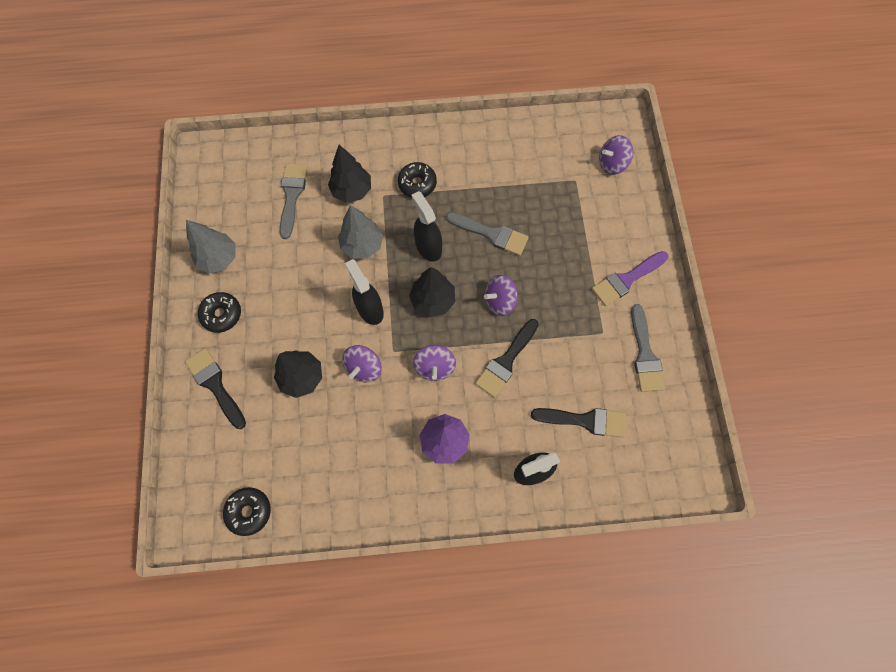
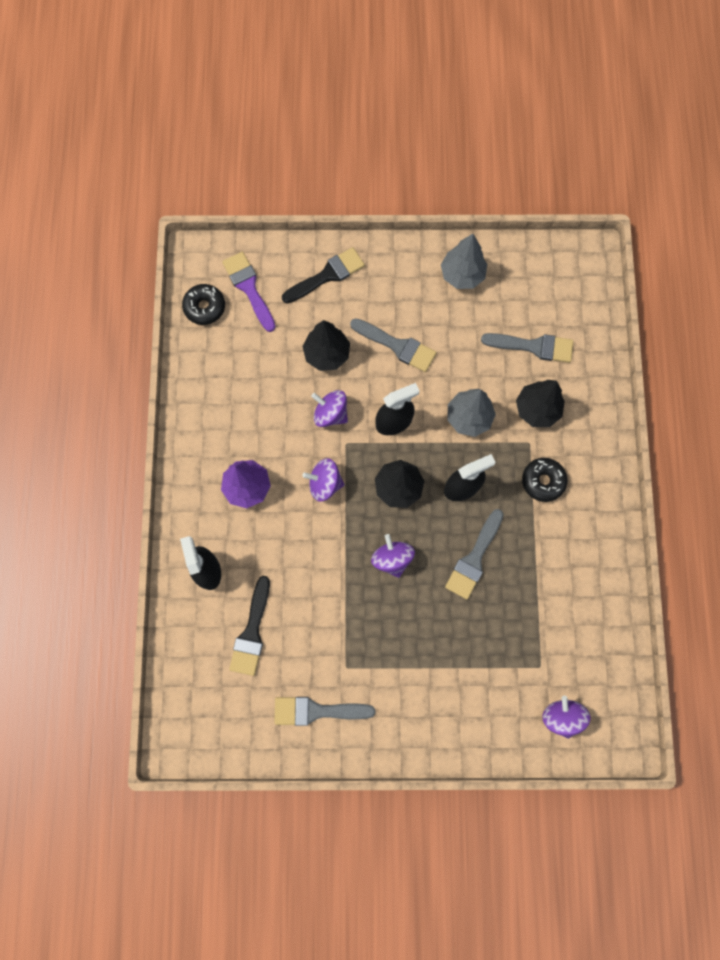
camera: 95 degrees right, 5 degrees up
(222, 314) = (400, 279): black donut -> none
(292, 311) = (397, 346): none -> grey brush
(506, 361) = (324, 557): black brush -> none
(626, 280) = (407, 706): purple brush -> purple brush (249, 288)

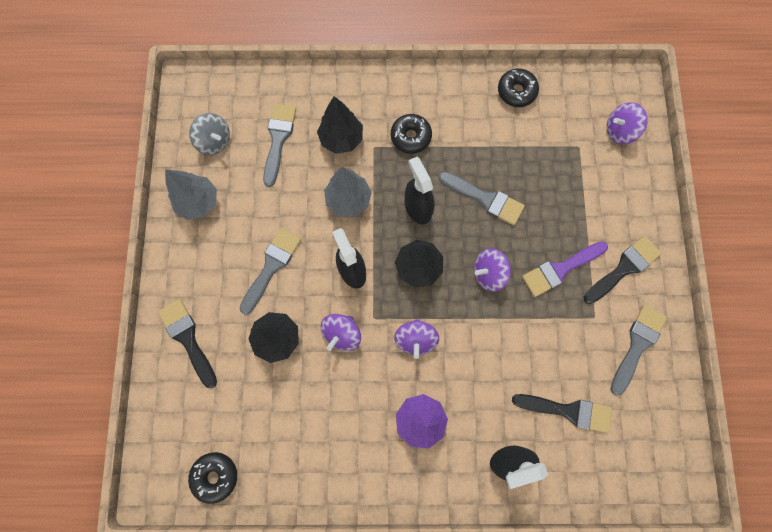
camera: 90 degrees left, 0 degrees up
(249, 288) = (196, 425): purple brush -> purple brush (560, 269)
(316, 711) = (637, 345): grey brush -> grey brush turned 150 degrees counterclockwise
(399, 705) = (624, 268): none -> black brush
(528, 285) = (214, 141): none -> grey spinning top
(605, 599) = (516, 91): none -> black donut

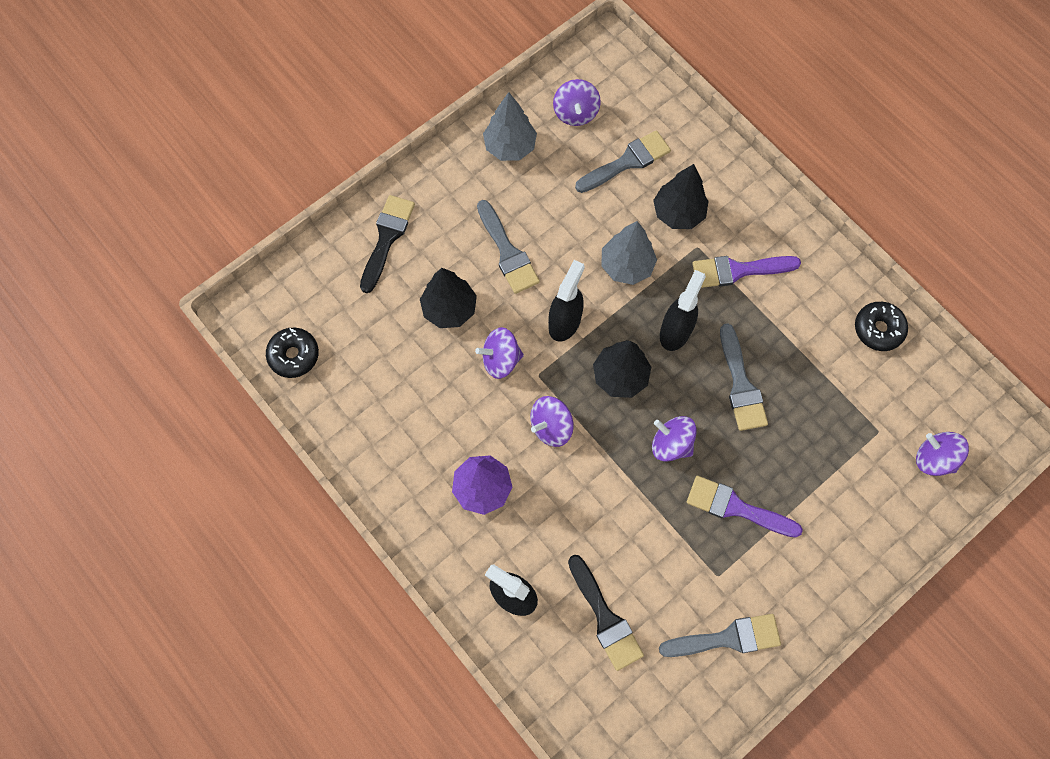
camera: 50 degrees right, 5 degrees down
(214, 141) = (575, 113): grey spinning top -> purple spinning top
(271, 266) = (507, 252): grey brush -> grey brush turned 75 degrees clockwise
(410, 137) = (738, 270): black donut -> purple brush
(624, 268) = (793, 568): black brush -> none

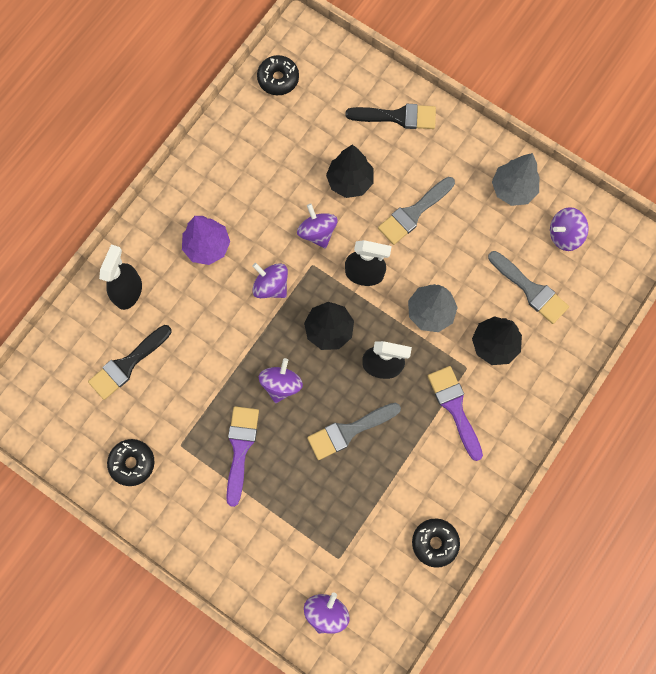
camera: 75 degrees right, 5 degrees up
(727, 638) = (132, 463): grey brush -> black donut

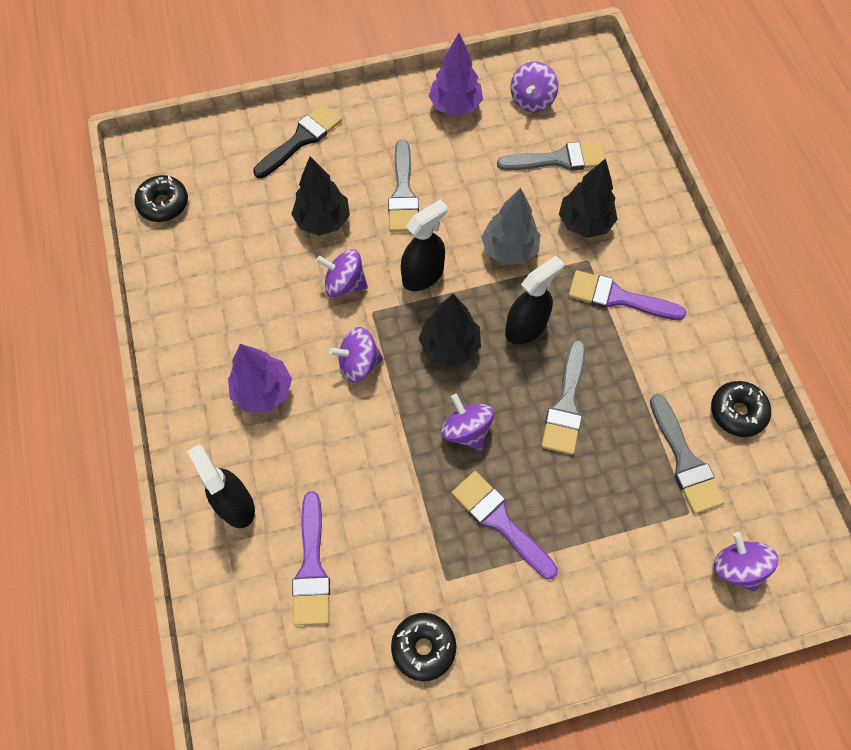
camera: 50 degrees left, 10 degrees down
(127, 364) = (311, 567): black brush -> purple brush
(372, 532) = (685, 460): none -> grey brush
(512, 189) = (455, 106): grey tree -> purple tree

